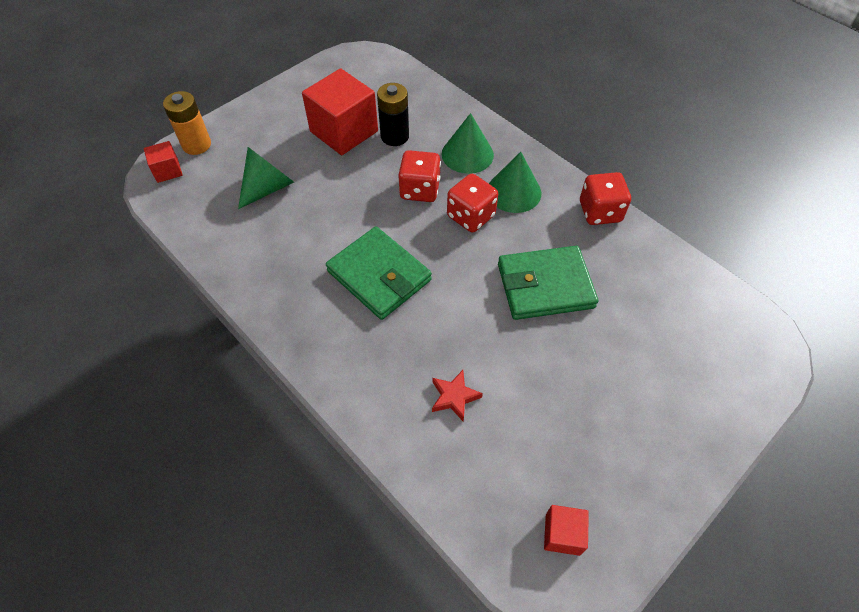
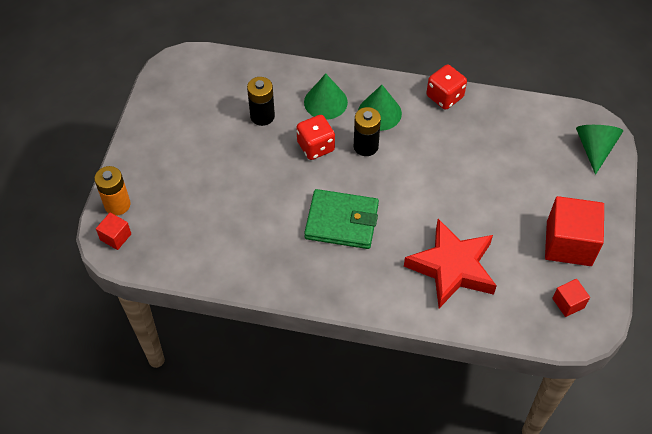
camera: 35 degrees left, 0 degrees up
(268, 188) = (206, 206): green cone -> green cone (594, 149)
(344, 131) = (221, 132): red cube -> red cube (569, 243)
(454, 397) = (452, 267): red star -> red star, size x2.44
(470, 216) = (366, 146): red dice -> black battery
(545, 286) = (449, 167): green wallet -> none

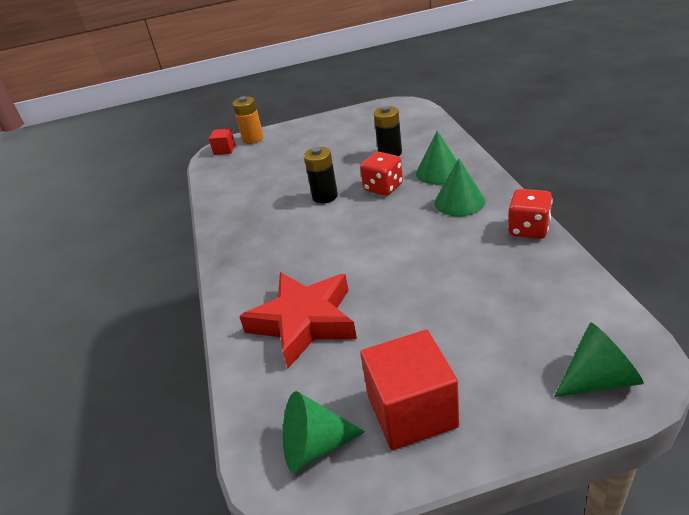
camera: 70 degrees right, 20 degrees down
(341, 222) = (310, 233): green wallet -> none
(366, 146) = (410, 211): black battery -> black battery (325, 196)
(568, 303) = (314, 446): red cube -> green cone

